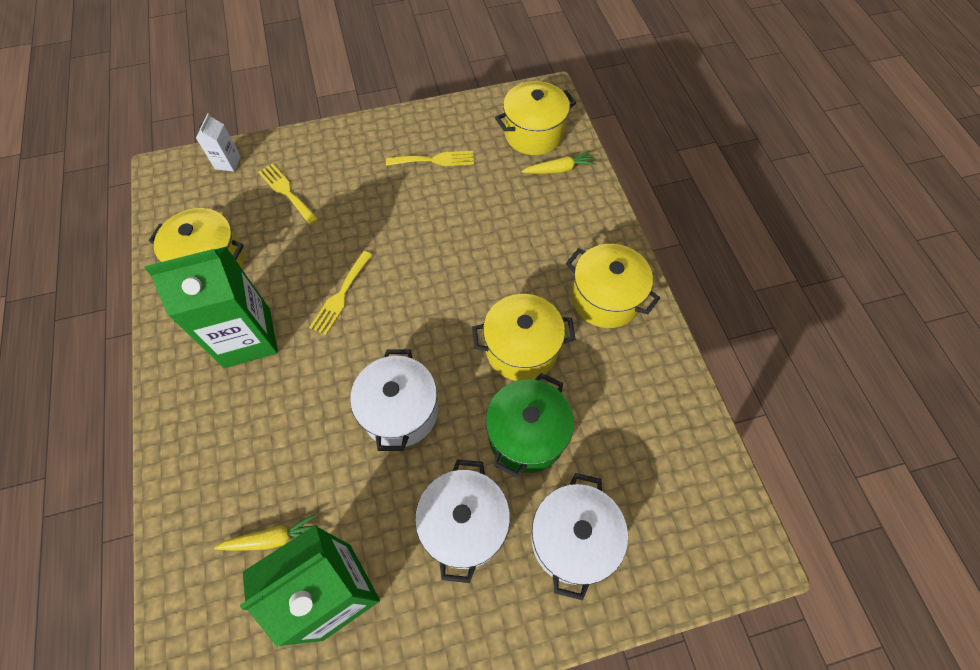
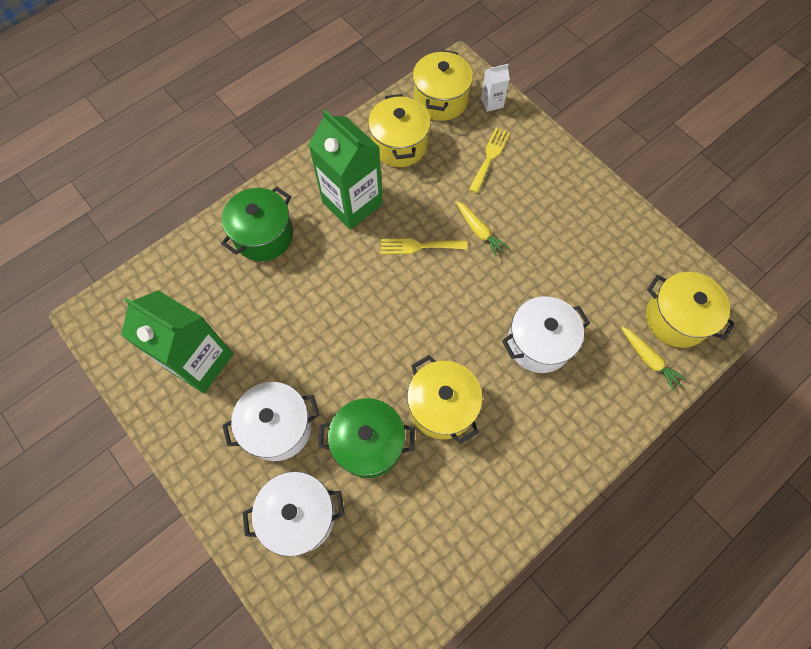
camera: 65 degrees right, 5 degrees up
(221, 450) = (263, 235): none -> green pot
(273, 538) = (218, 302): yellow carrot -> yellow carrot (479, 231)
(400, 411) = (345, 338): white pot -> white pot (539, 343)
(435, 160) = (590, 249): yellow fork -> none
(605, 298) = (529, 459): yellow pot -> yellow pot (440, 100)

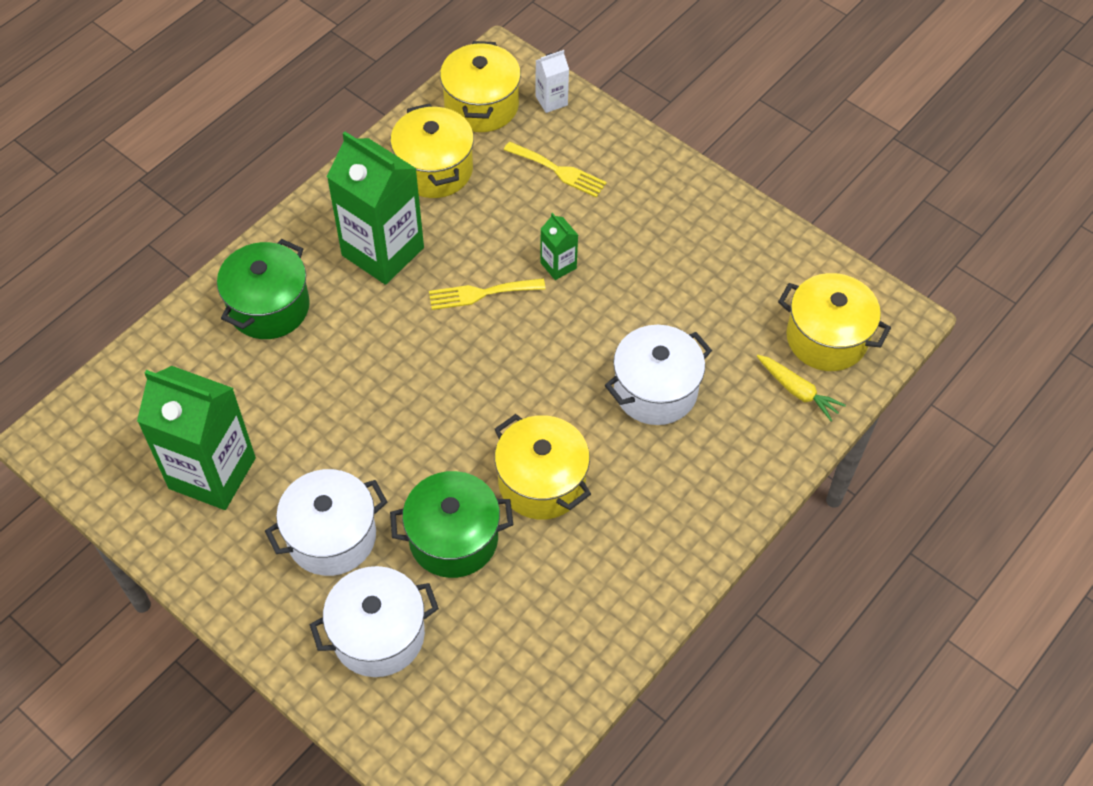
camera: 10 degrees left, 10 degrees down
(479, 231) = (558, 265): yellow carrot -> green carton
(489, 157) = (558, 171): yellow fork -> yellow fork turned 105 degrees clockwise

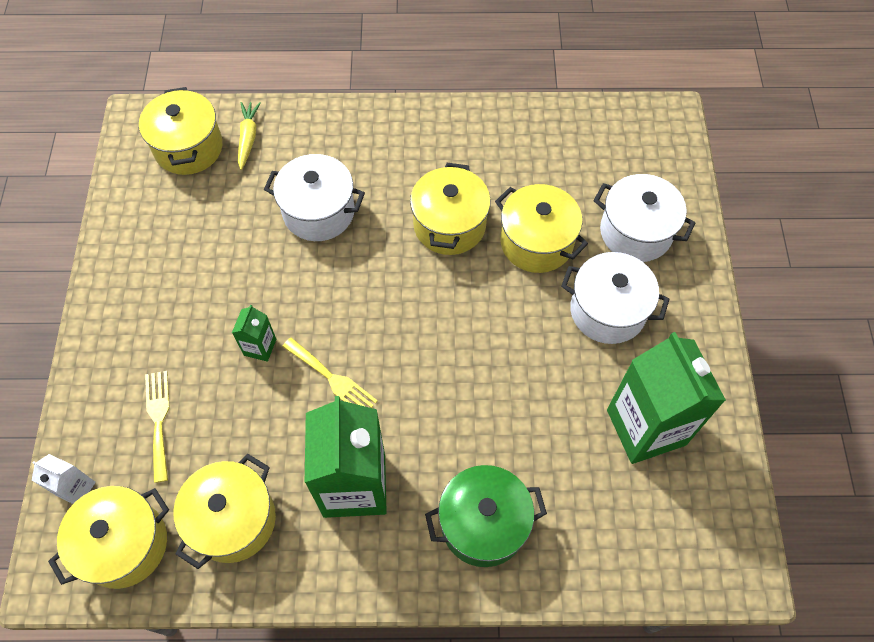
camera: 130 degrees left, 5 degrees up
(453, 538) = (536, 242): green pot -> yellow pot

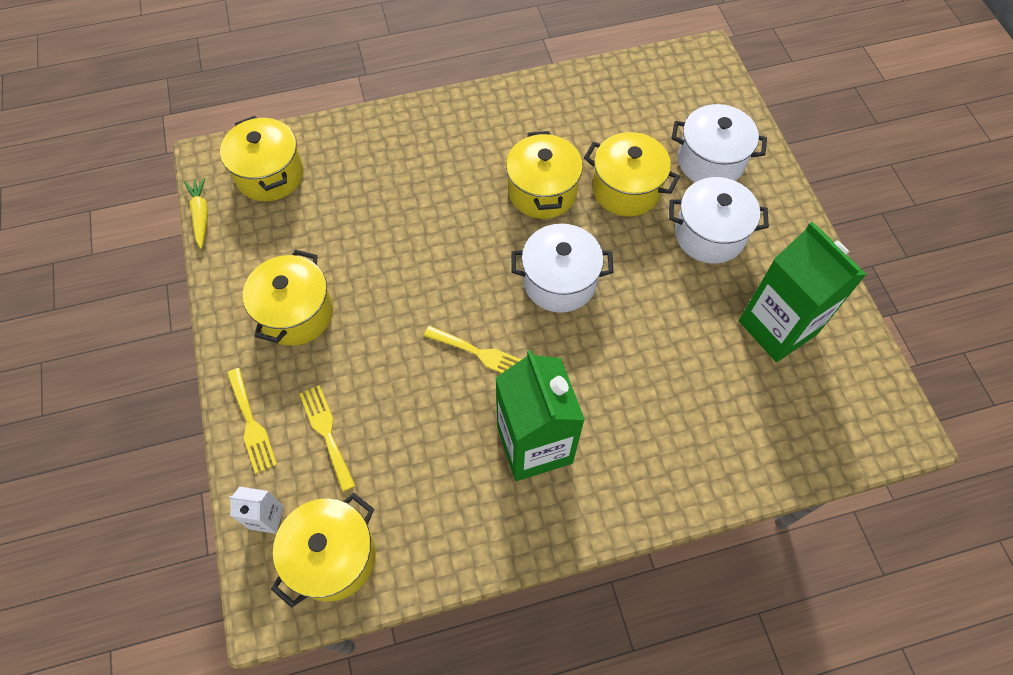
camera: 15 degrees left, 0 degrees up
(91, 393) = (251, 424): none -> yellow fork
(233, 520) = (431, 506): yellow pot -> yellow pot (296, 313)
(248, 138) = (325, 154): yellow carrot -> yellow carrot (201, 215)
(260, 347) = (402, 342): green carton -> none
(319, 212) = (416, 206): white pot -> white pot (559, 281)
(483, 524) = (664, 448): green pot -> none

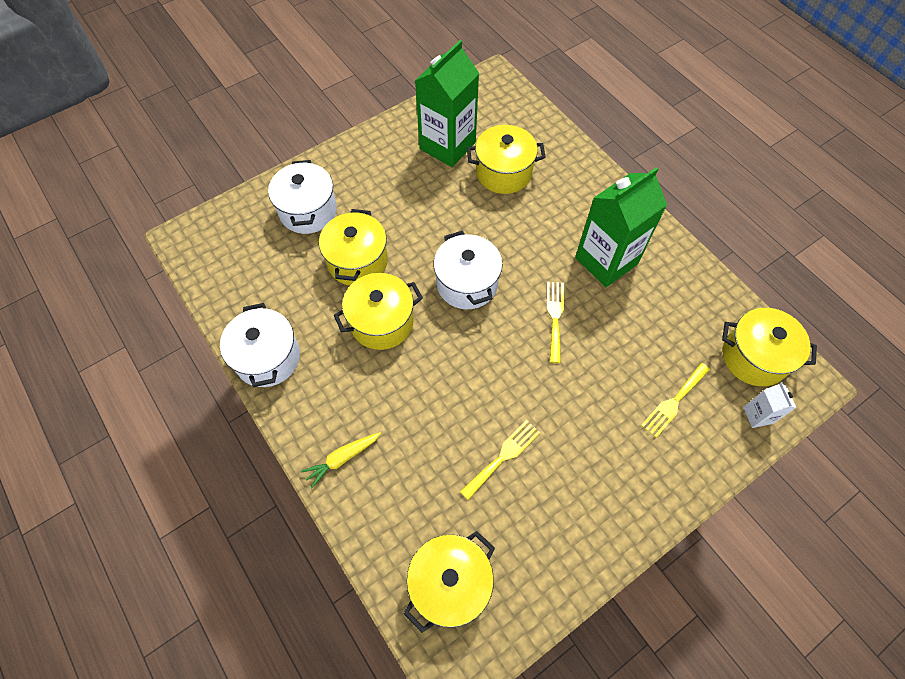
camera: 110 degrees left, 0 degrees up
(201, 215) = (527, 633): yellow carrot -> yellow carrot (342, 459)
(251, 424) = (700, 464): yellow fork -> yellow fork (503, 456)
(296, 313) = (588, 477): yellow pot -> yellow pot (503, 173)
(709, 234) = (383, 198): white pot -> white pot (268, 358)

